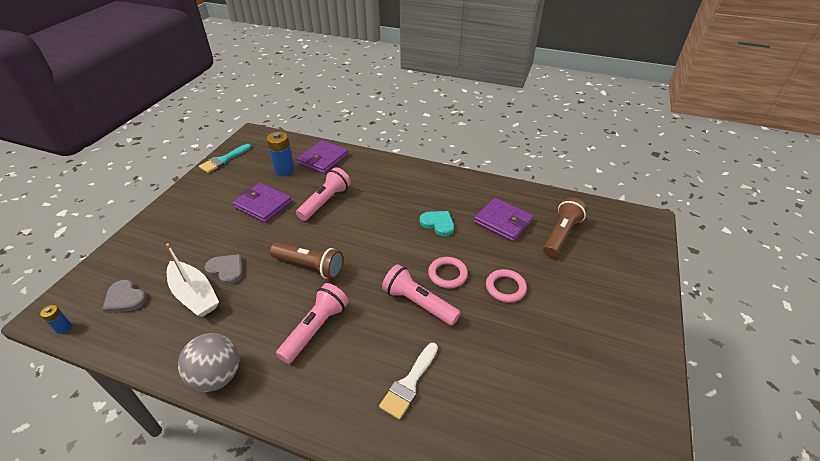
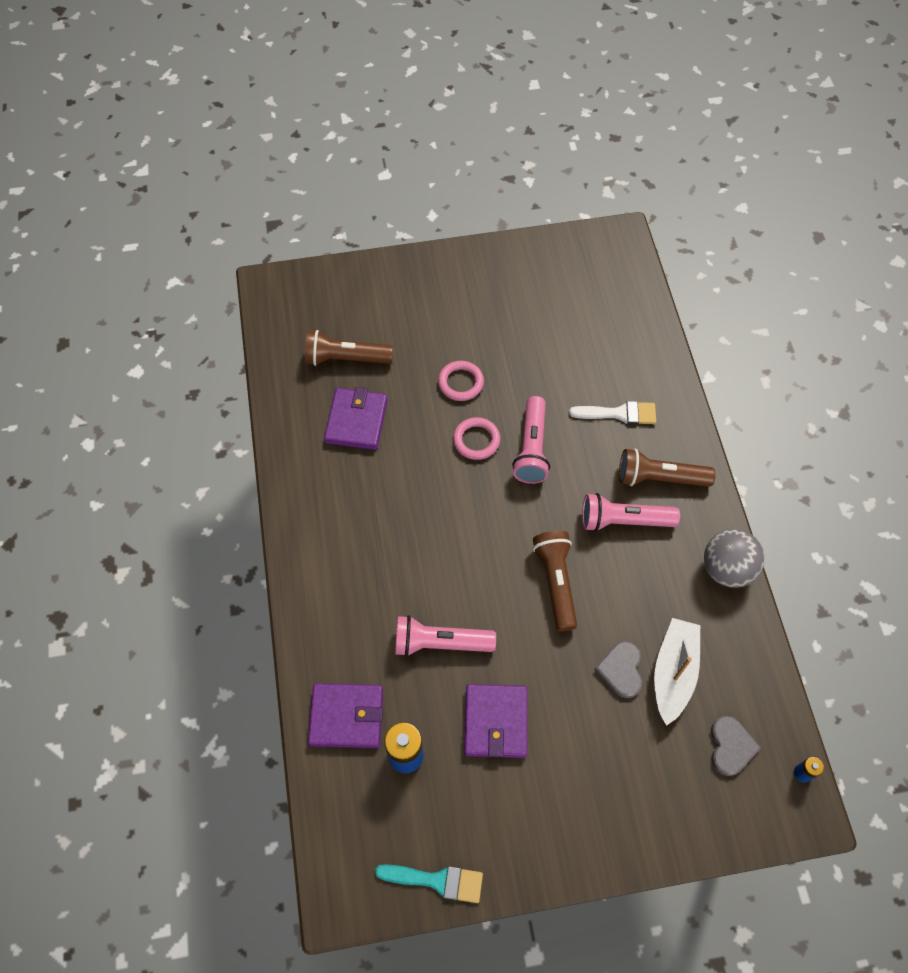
camera: 120 degrees left, 20 degrees up
(328, 377) = (659, 478): none -> brown flashlight
(438, 224) = (401, 486): turquoise heart -> none

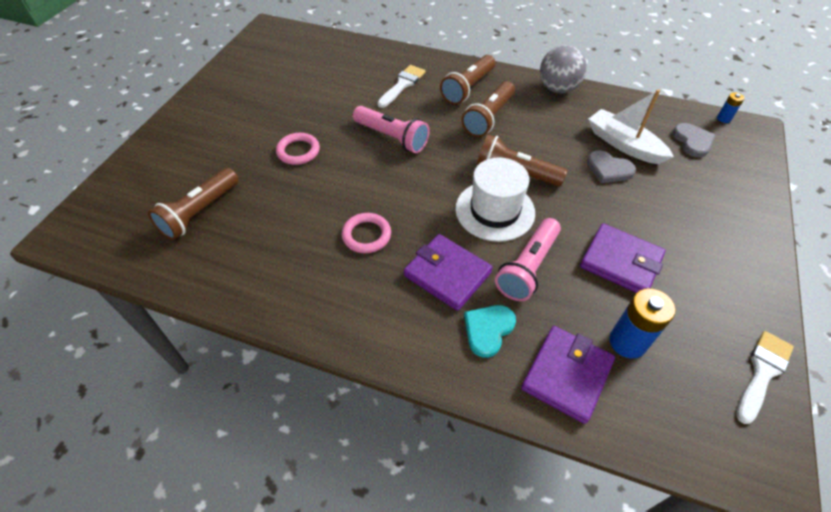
camera: 60 degrees left, 10 degrees down
(356, 421) = (268, 232): purple wallet -> purple wallet (447, 274)
(356, 638) = (488, 330): none -> turquoise heart
(436, 880) = (762, 372): turquoise brush -> white brush
(476, 440) = (358, 164): pink ring -> pink ring (366, 235)
(492, 586) = (495, 210): none -> white hat
(623, 520) = (488, 118): pink flashlight -> brown flashlight
(731, 746) = (692, 141): grey heart -> grey heart turned 45 degrees clockwise

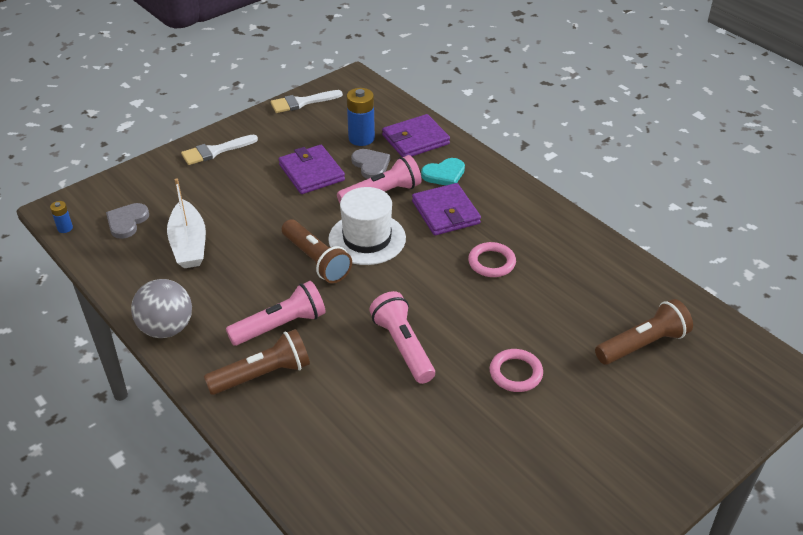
camera: 150 degrees left, 10 degrees down
(402, 85) = (335, 417): white brush -> white brush (215, 151)
(488, 118) = (281, 326): brown flashlight -> pink flashlight
(608, 169) = (232, 230): grey heart -> grey heart (371, 165)

